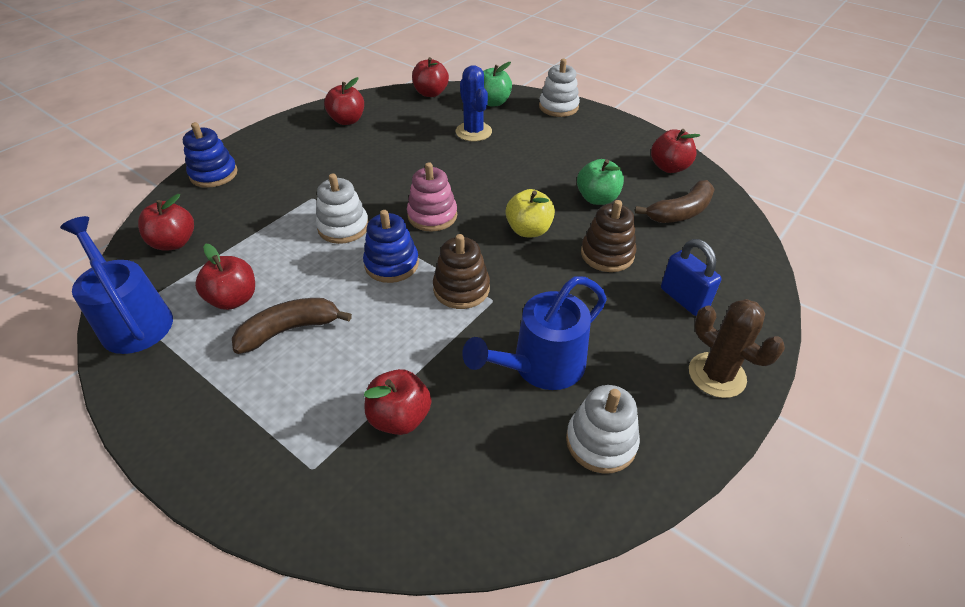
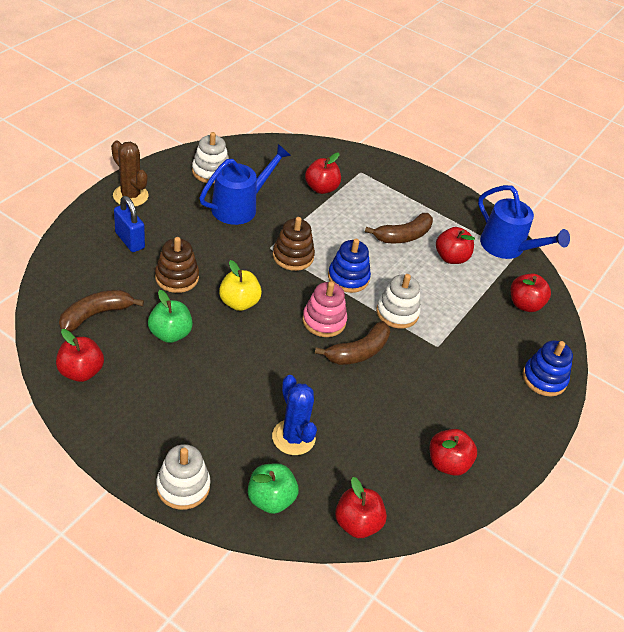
camera: 170 degrees right, 0 degrees up
(401, 190) = (358, 352): none -> brown banana

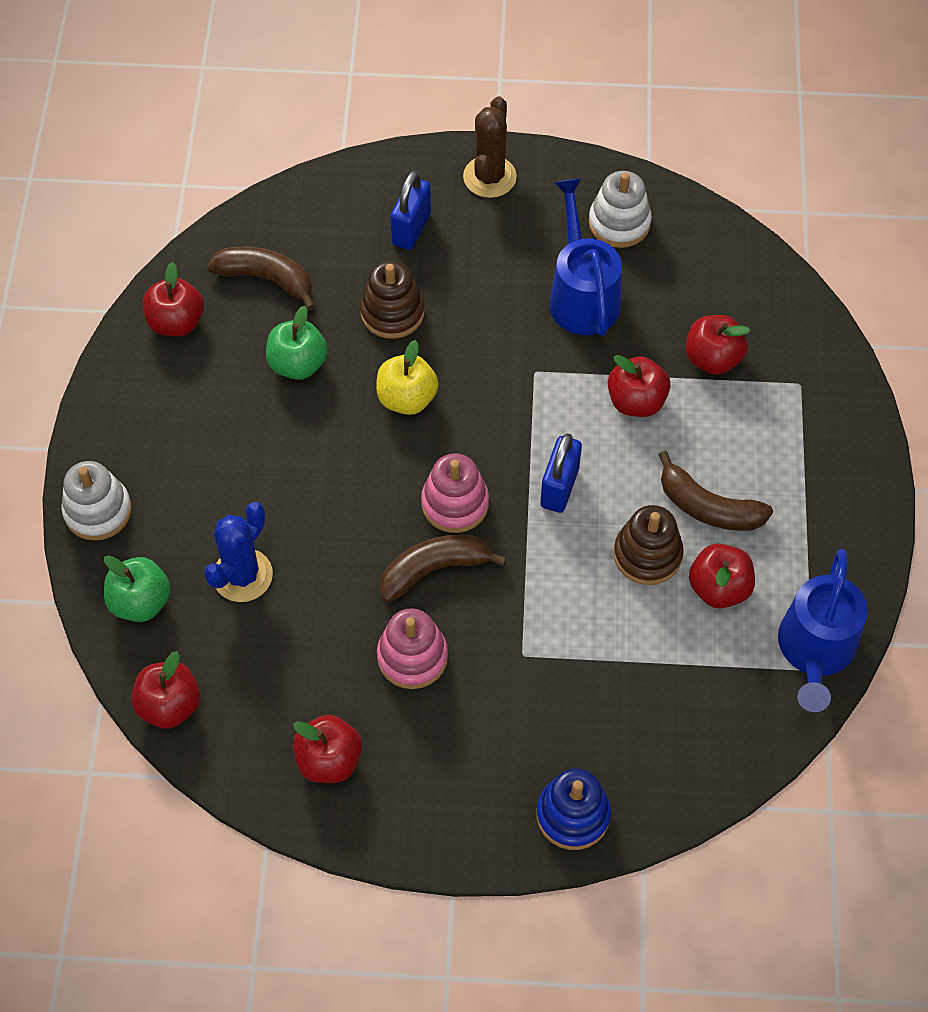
camera: 65 degrees right, 15 degrees up
(240, 206) = (582, 294): blue watering can -> blue watering can turned 120 degrees counterclockwise
(293, 256) = (542, 405): brown stacking toy -> brown stacking toy (647, 555)
(348, 278) = (559, 487): blue stacking toy -> blue padlock
(358, 352) = (434, 570): brown banana -> brown banana turned 135 degrees clockwise
(397, 313) = (544, 577): white stacking toy -> none
(406, 390) = (412, 657): none -> pink stacking toy
(524, 304) = (706, 728): red apple -> red apple (636, 401)

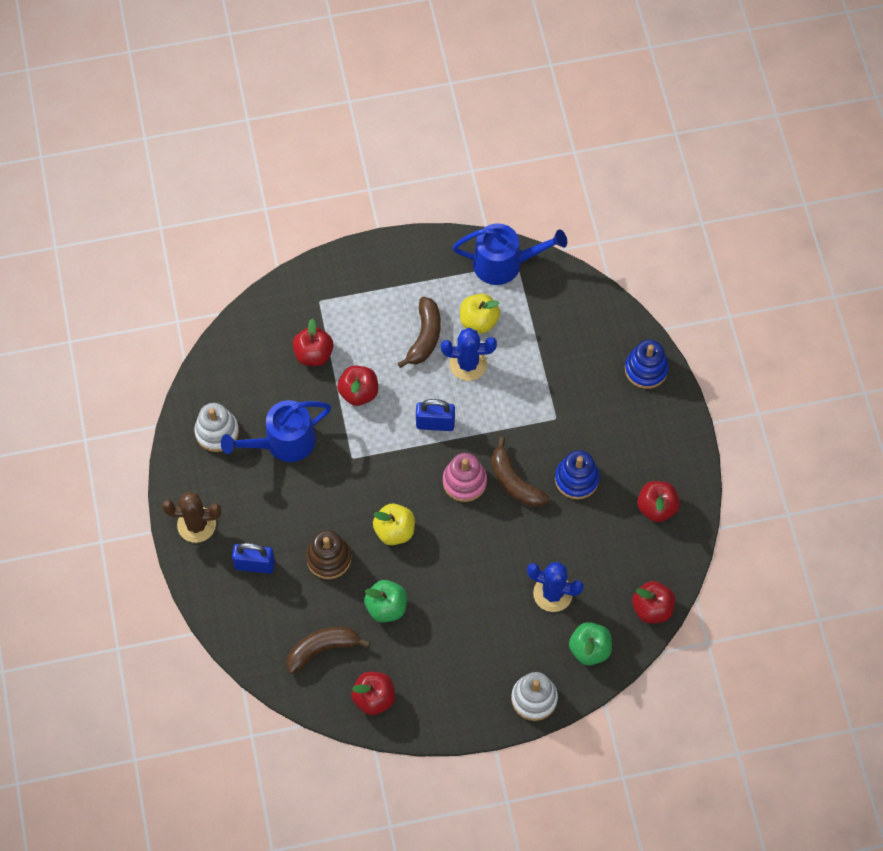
camera: 105 degrees left, 5 degrees up
(266, 279) = (322, 649): brown banana -> brown banana turned 60 degrees clockwise
(412, 657) = (576, 479): pink stacking toy -> blue stacking toy
(647, 555) = (468, 364): brown stacking toy -> blue cactus
(719, 588) = (479, 321): red apple -> yellow apple

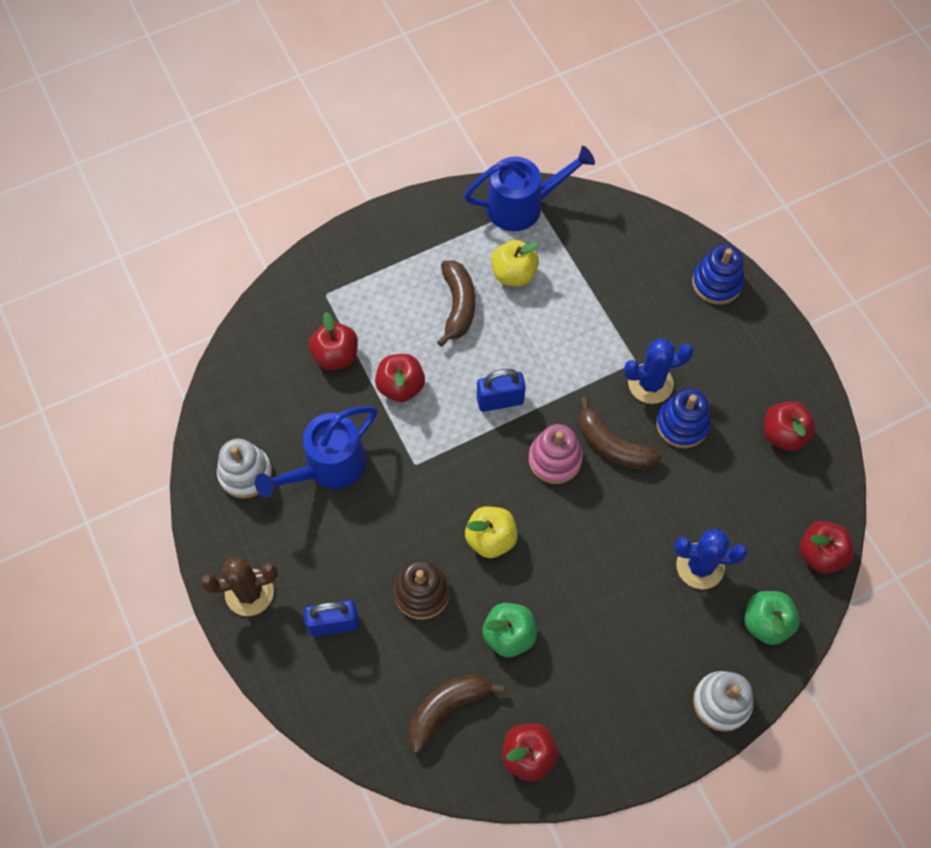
camera: 15 degrees left, 0 degrees up
(468, 364) = (516, 324): blue cactus -> blue cactus (650, 383)

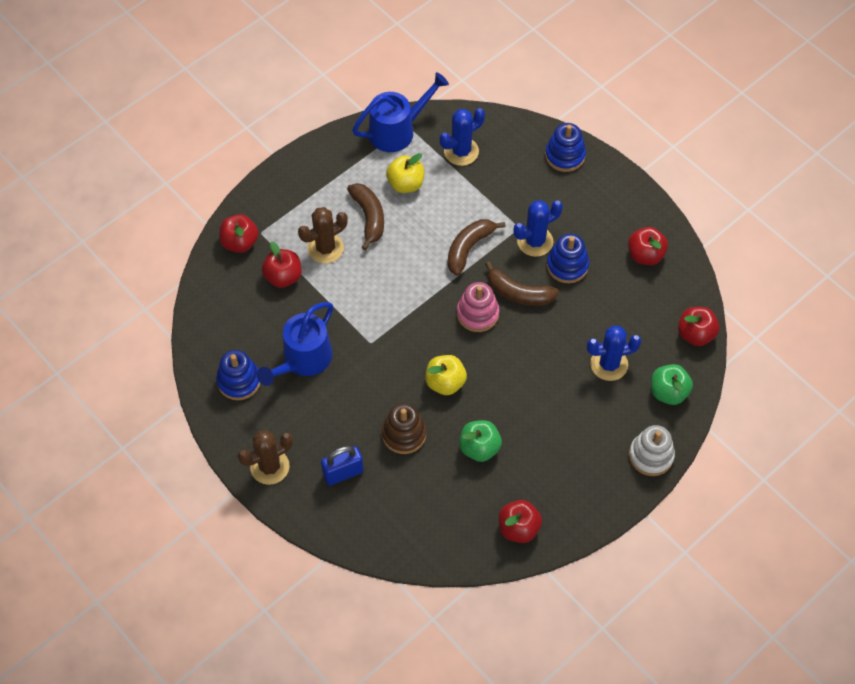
camera: 15 degrees left, 5 degrees down
(245, 473) = (239, 381): white stacking toy -> blue stacking toy
(395, 332) = (325, 248): none -> brown cactus
(401, 386) = (342, 288): red apple -> red apple (240, 242)
(446, 709) = (447, 512): brown banana -> brown banana (468, 248)
(500, 400) = (423, 280): blue padlock -> none
(591, 249) = (461, 151): none -> blue cactus

